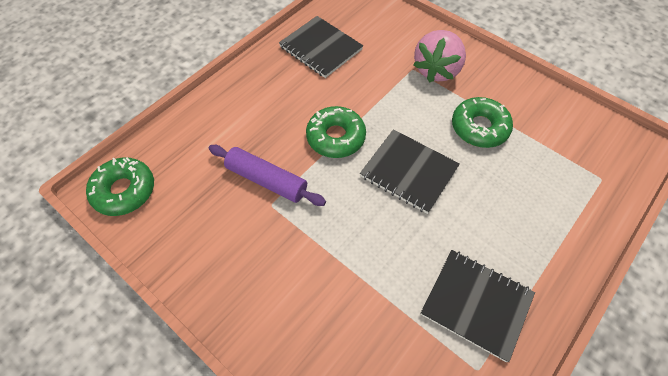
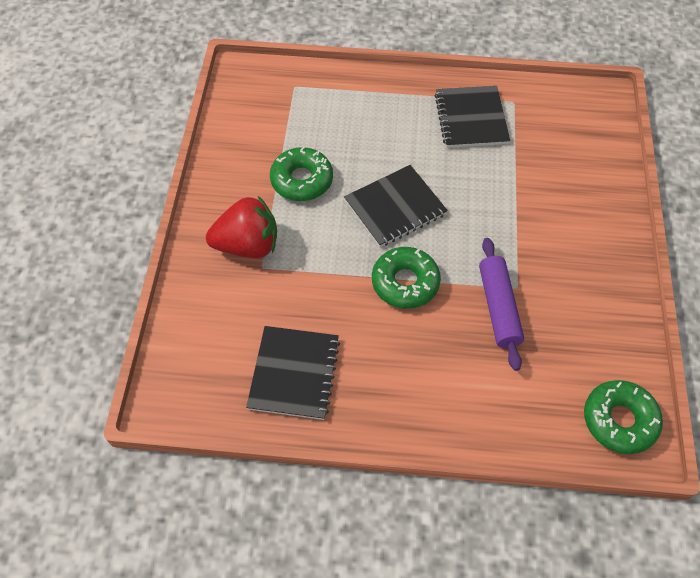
camera: 125 degrees left, 0 degrees up
(409, 172) = (395, 207): black notebook -> black notebook turned 60 degrees clockwise
(437, 70) = (248, 245): pink strawberry -> red strawberry

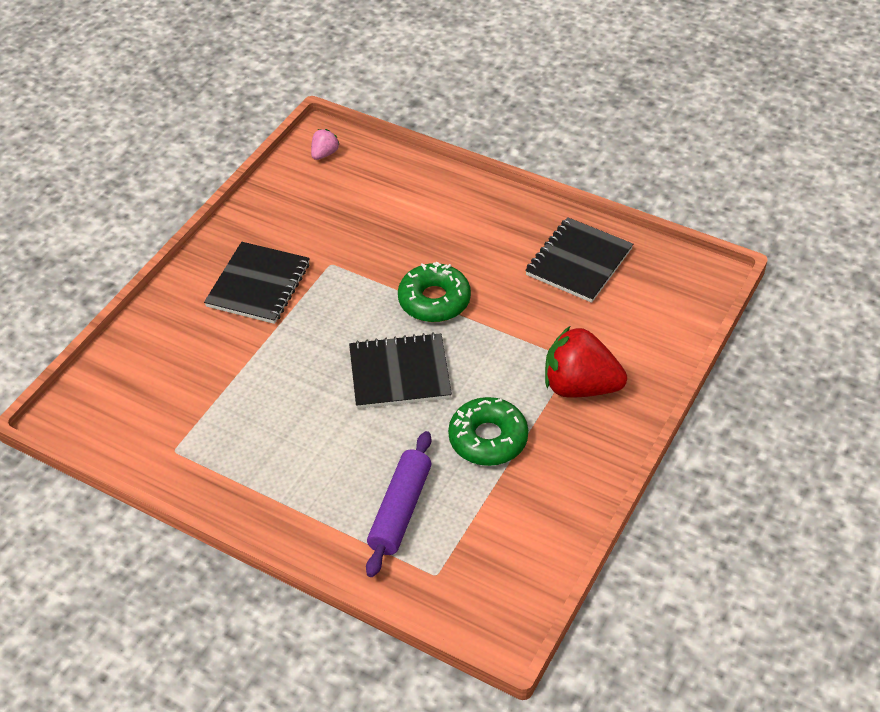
camera: 155 degrees left, 10 degrees down
(471, 119) = (242, 446): black notebook -> black notebook (258, 285)
(498, 307) = (360, 254): purple rolling pin -> purple rolling pin (400, 510)
(619, 420) = (324, 154): green donut -> pink strawberry

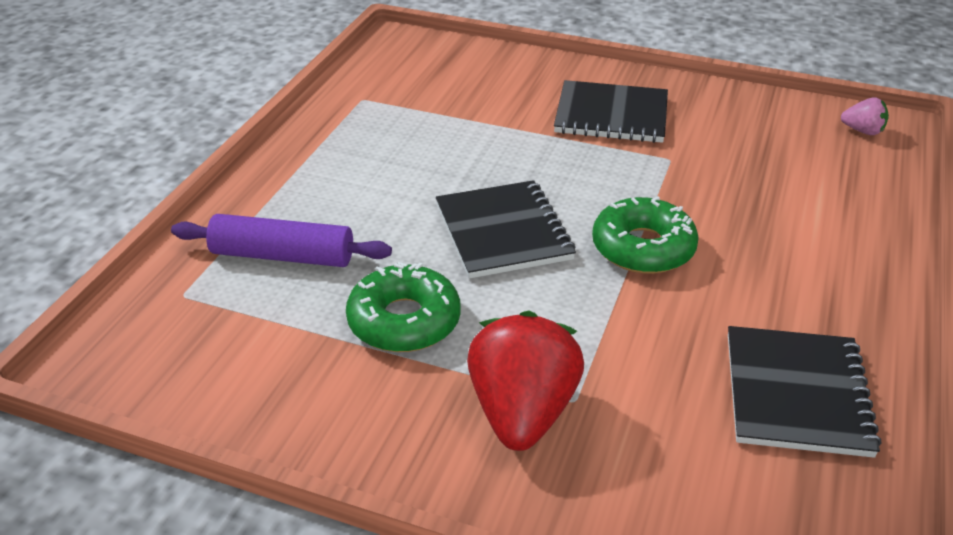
camera: 80 degrees right, 10 degrees down
(579, 262) = (796, 393): black notebook -> black notebook turned 75 degrees clockwise

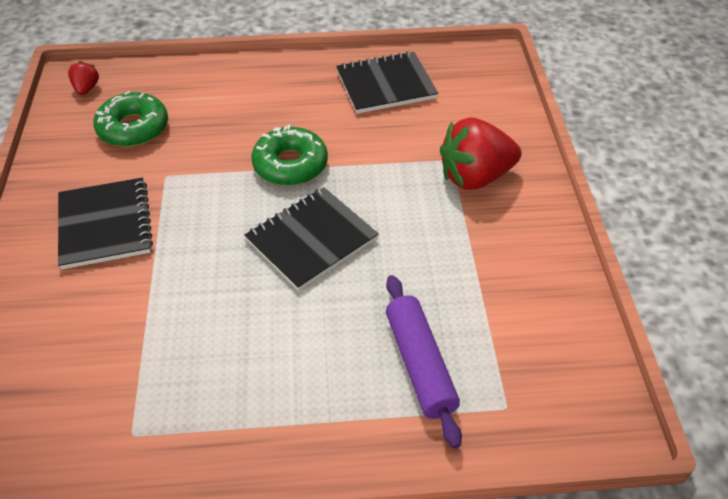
camera: 115 degrees left, 10 degrees up
(404, 321) = (440, 257): green donut -> green donut (133, 128)
(862, 131) = (86, 89): pink strawberry -> red strawberry

